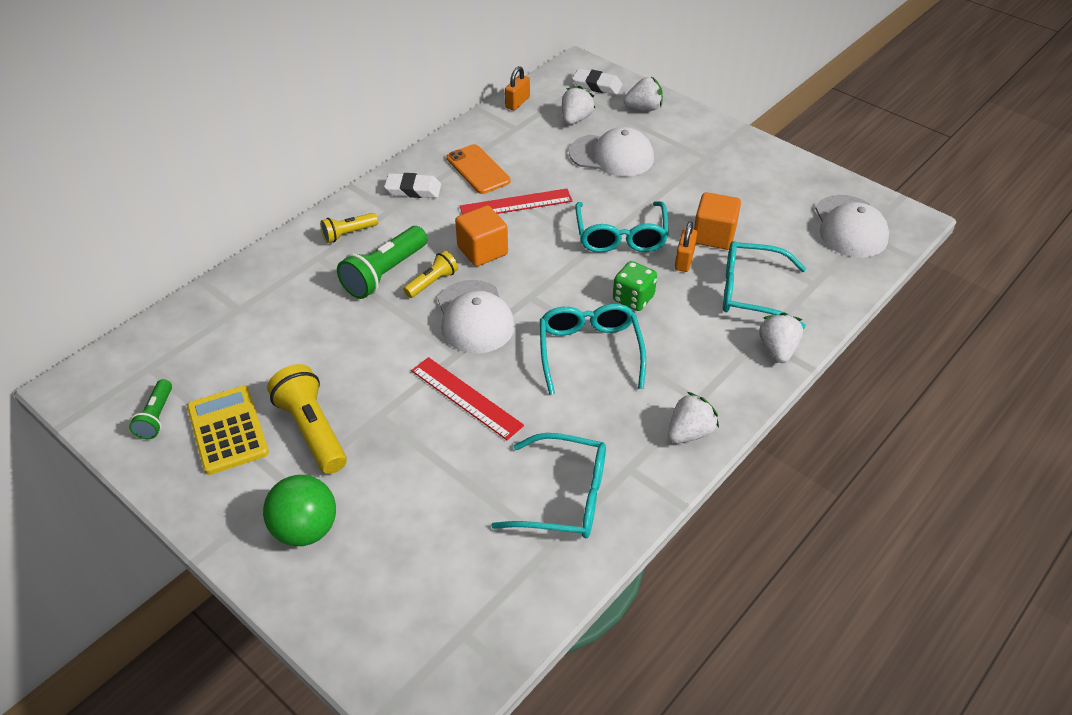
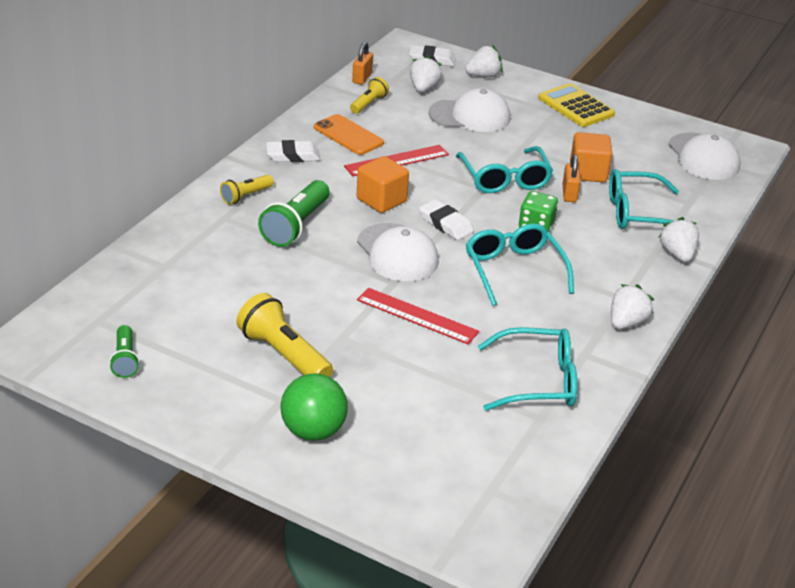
camera: 15 degrees left, 10 degrees down
(227, 430) = (201, 363): yellow calculator -> yellow calculator (576, 106)
(432, 282) = (345, 229): yellow flashlight -> yellow flashlight (369, 104)
(538, 286) = (445, 224): none -> white eraser

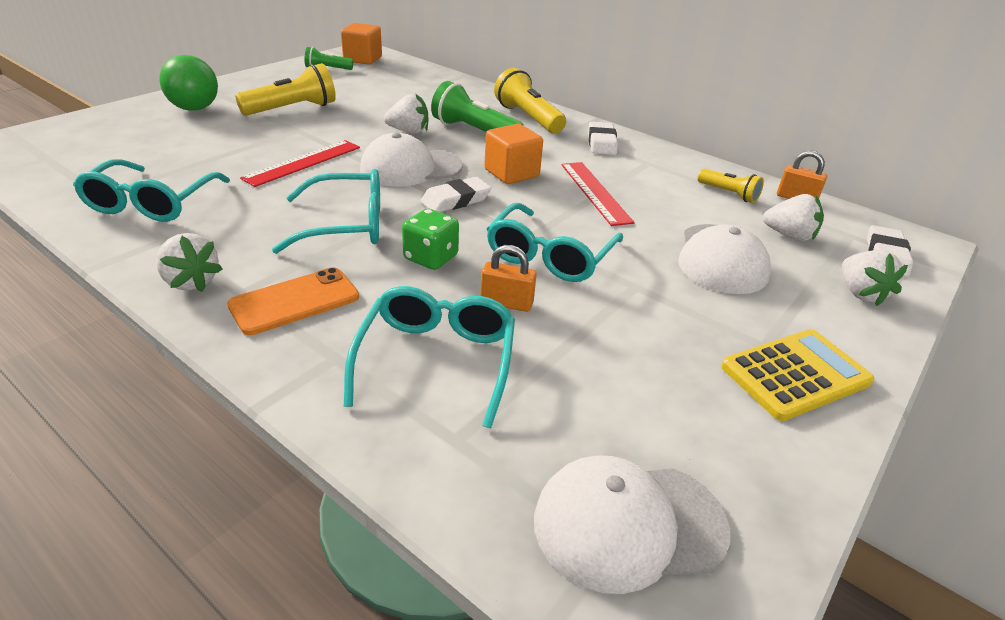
camera: 100 degrees right, 0 degrees up
(245, 196) = (528, 118): yellow flashlight -> yellow flashlight, size x1.73
(348, 135) = (649, 173): orange phone -> orange phone (294, 301)
(505, 179) = (550, 256): turquoise glasses -> turquoise glasses turned 60 degrees counterclockwise
(588, 172) = (565, 335): orange cube -> orange cube (363, 59)
(677, 254) = (308, 374): white strawberry -> white strawberry (409, 131)

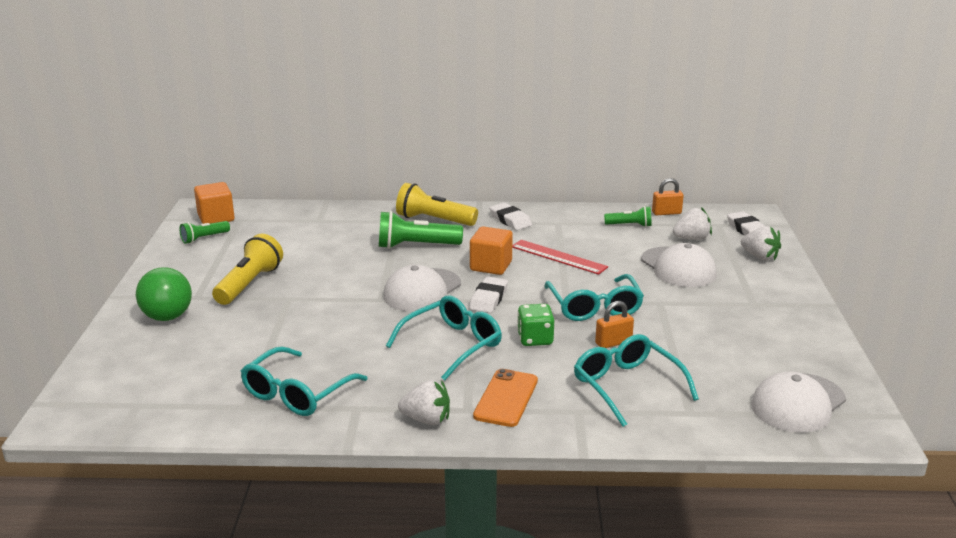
camera: 35 degrees left, 10 degrees down
(151, 203) = (297, 393): turquoise glasses -> turquoise glasses turned 60 degrees clockwise
(303, 162) = (342, 319): red ruler -> none
(409, 131) = (371, 265): white strawberry -> none
(729, 194) = (630, 225): yellow flashlight -> green flashlight
(795, 375) = (781, 311): yellow calculator -> none

